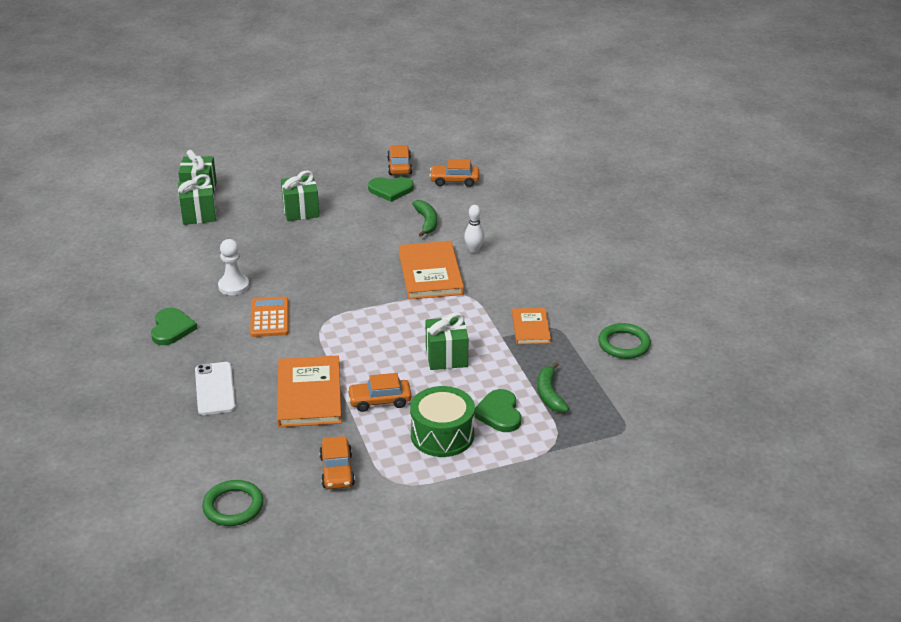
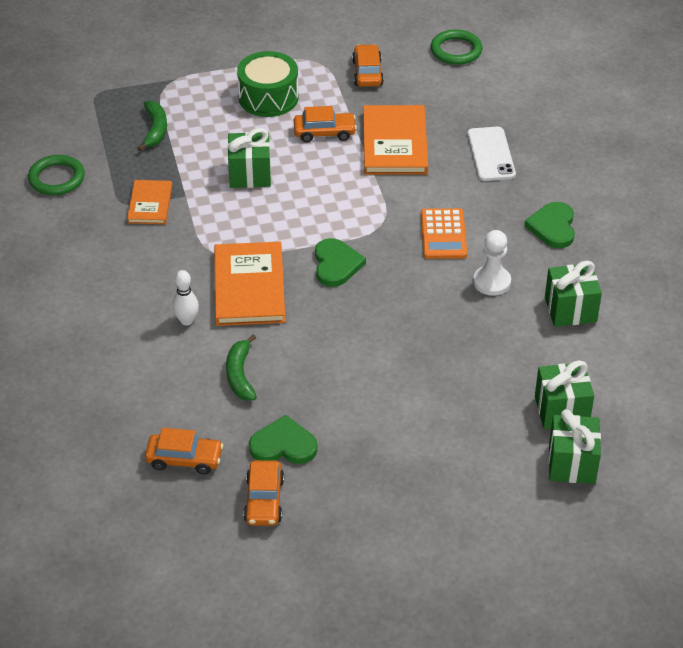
camera: 175 degrees left, 10 degrees up
(301, 211) = (415, 408): green gift -> green gift (570, 310)
(499, 413) = (210, 114): green heart -> green heart (336, 264)

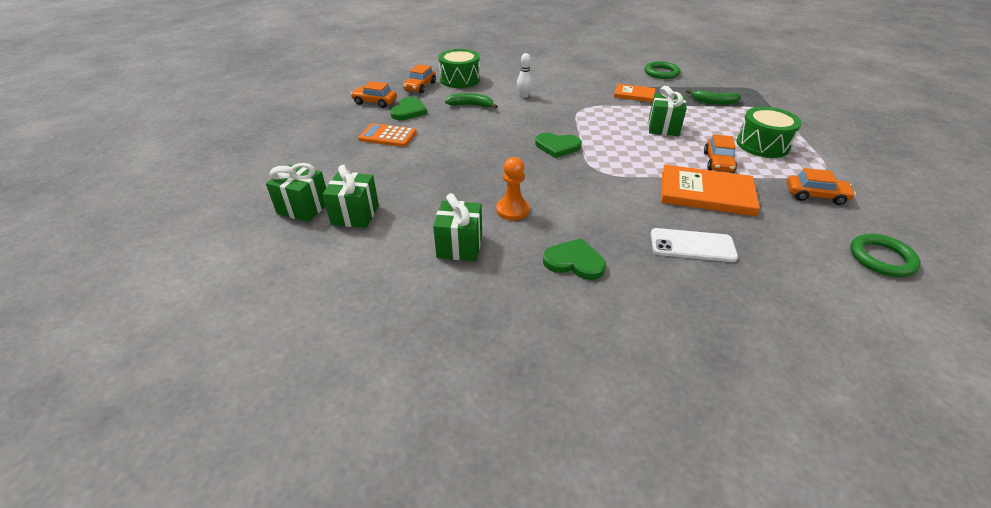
camera: 105 degrees right, 5 degrees down
(141, 413) = (460, 79): none -> green drum
(249, 287) = (546, 115): orange book -> none
(443, 234) = (578, 197): orange calculator -> orange calculator (388, 136)
(492, 282) = (512, 210): white pawn -> orange pawn

